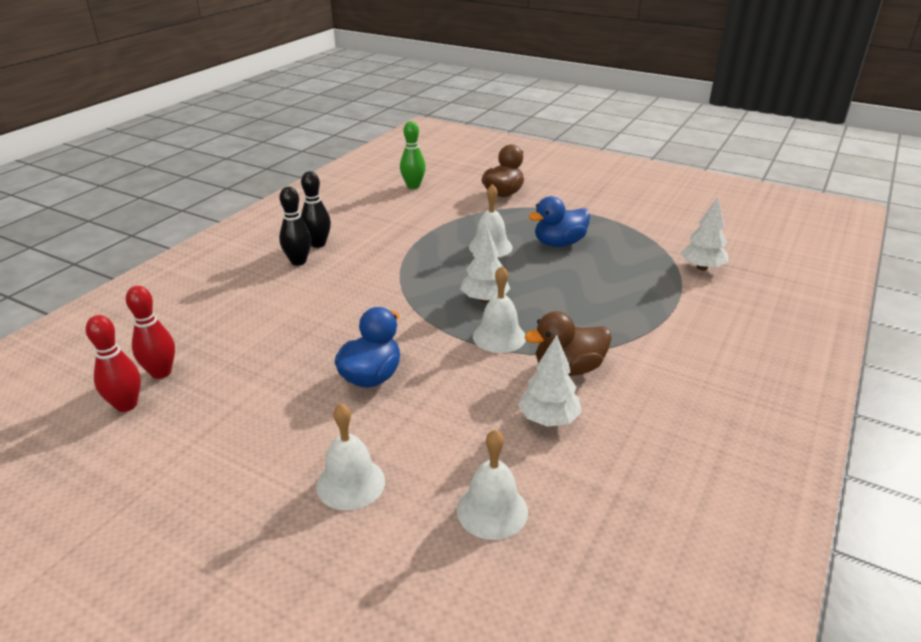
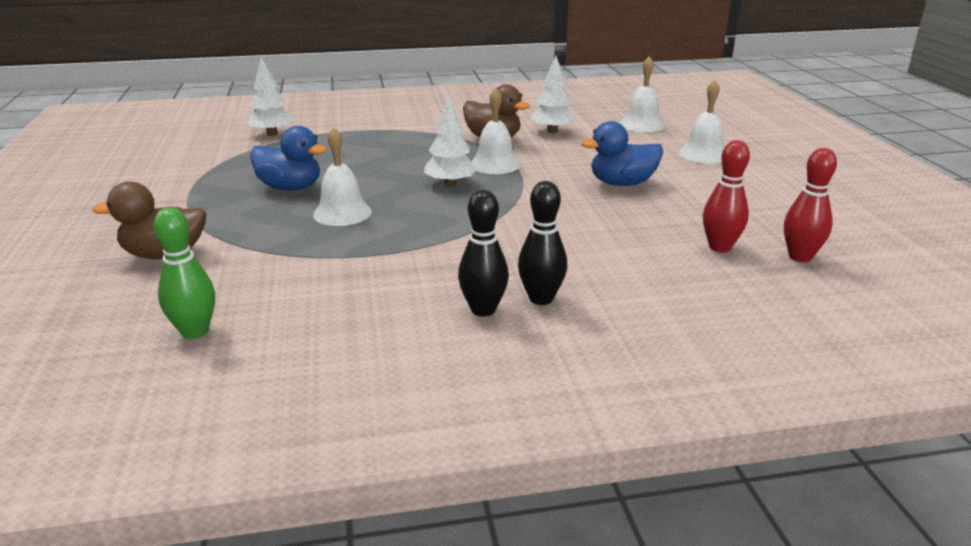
camera: 130 degrees left, 5 degrees down
(126, 405) = (845, 247): red bowling pin -> red bowling pin (720, 247)

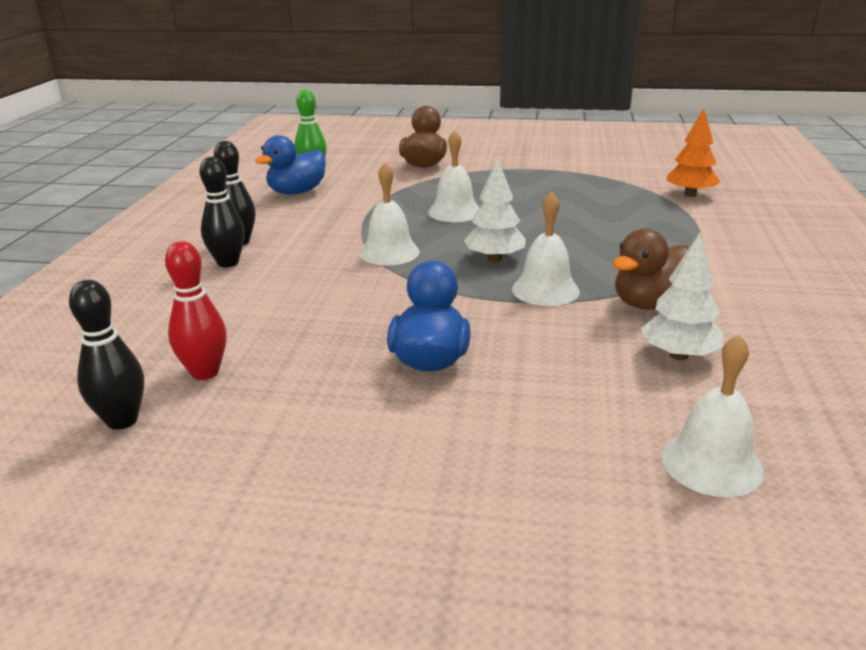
camera: 110 degrees right, 0 degrees up
(272, 134) = (690, 195): white tree -> orange tree
(290, 187) = (527, 197): blue duck -> blue duck (297, 192)
(703, 154) = (510, 482): white bell -> white bell (389, 252)
(800, 257) = (122, 420): red bowling pin -> black bowling pin

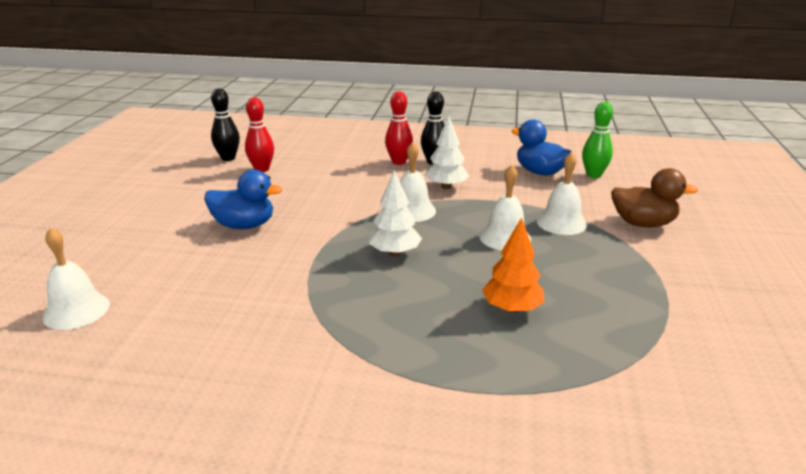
camera: 90 degrees right, 0 degrees up
(228, 263) = (399, 162): black bowling pin -> red bowling pin
(545, 290) = (330, 272): white bell -> white bell (561, 222)
(650, 304) = (289, 321): brown duck -> none
(679, 355) = (201, 321): white tree -> white tree (446, 187)
(690, 195) = (605, 410): orange tree -> orange tree (512, 308)

